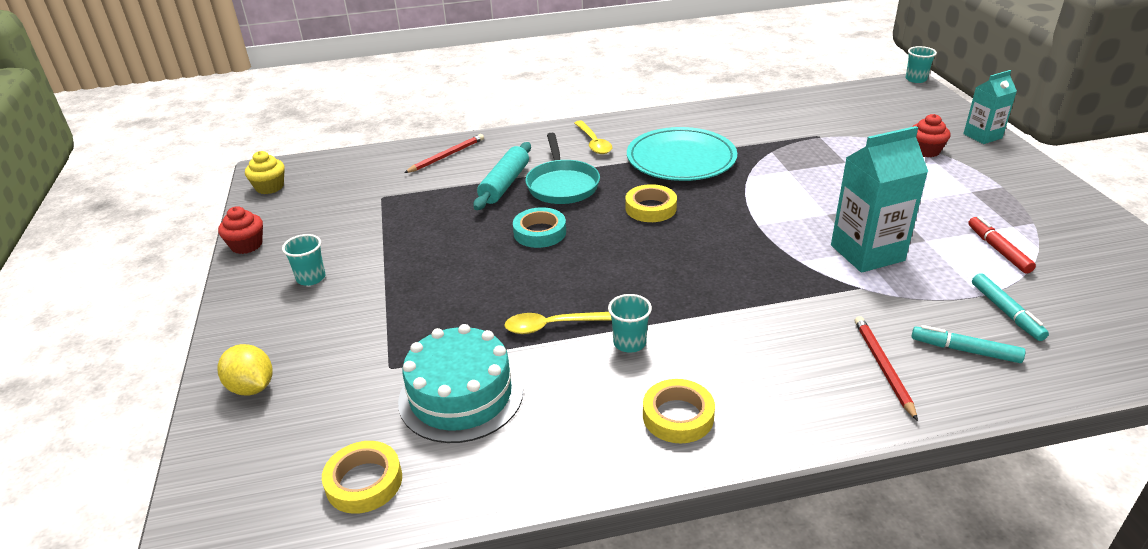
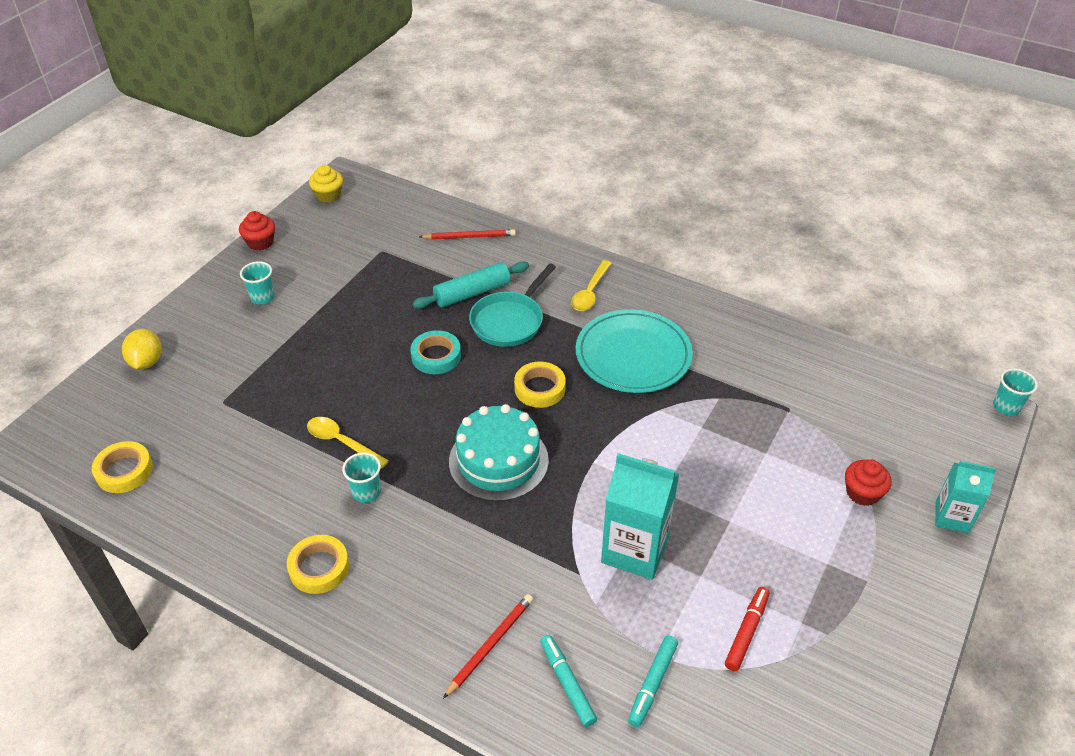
camera: 40 degrees right, 10 degrees up
(461, 395) = (231, 453): turquoise cake -> turquoise cake (498, 461)

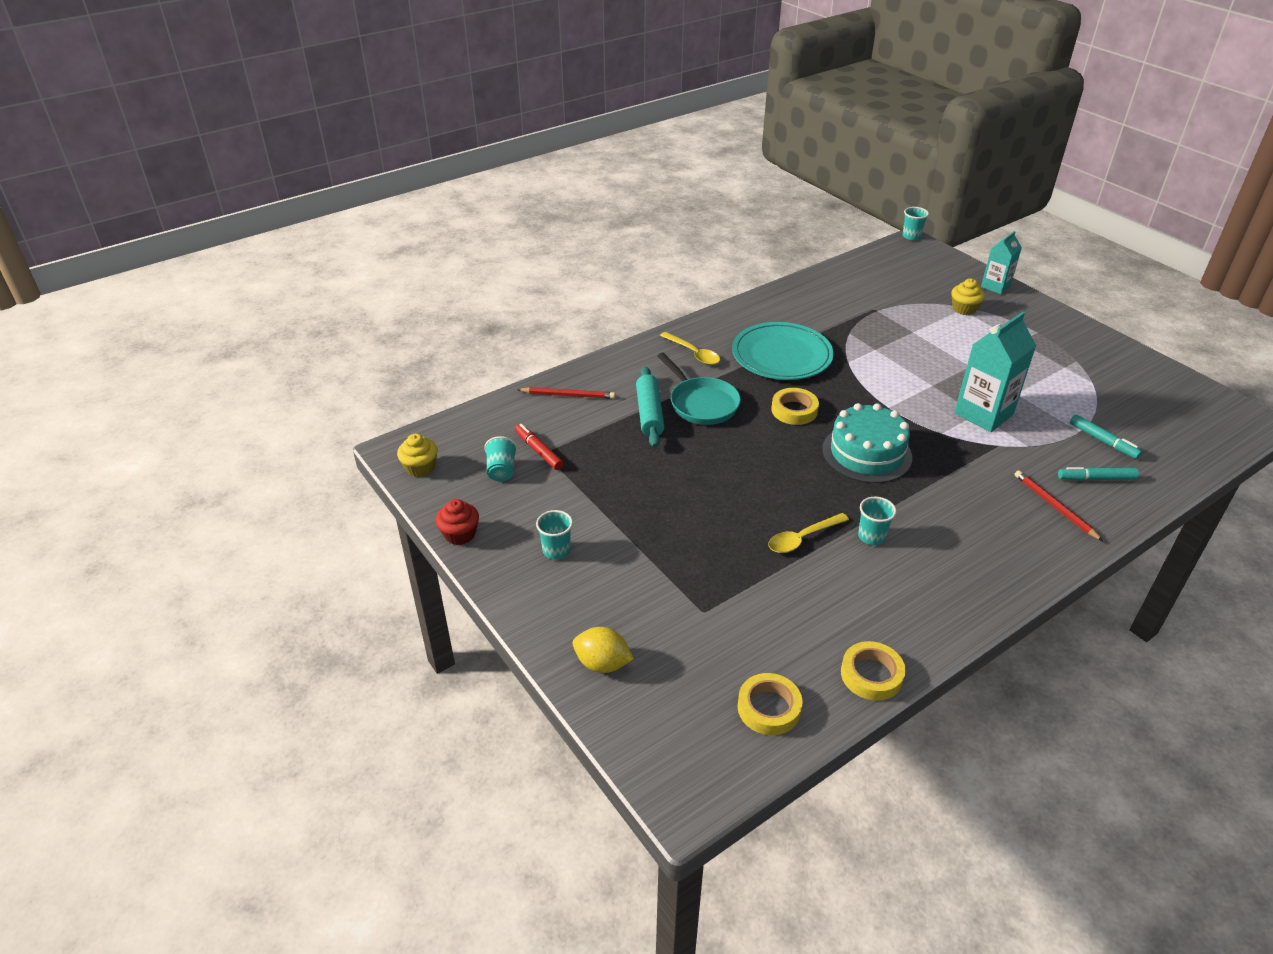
camera: 65 degrees left, 5 degrees down
(319, 568) = (949, 585): yellow tape -> yellow tape (871, 675)
(346, 236) = (501, 470): none -> turquoise cup
(436, 356) = (721, 455): turquoise tape -> none
(469, 237) = (568, 395): red pencil -> red pencil turned 75 degrees clockwise
(746, 632) = (1068, 390): red marker -> red marker (539, 451)
(862, 493) = (964, 309): red cupcake -> yellow cupcake

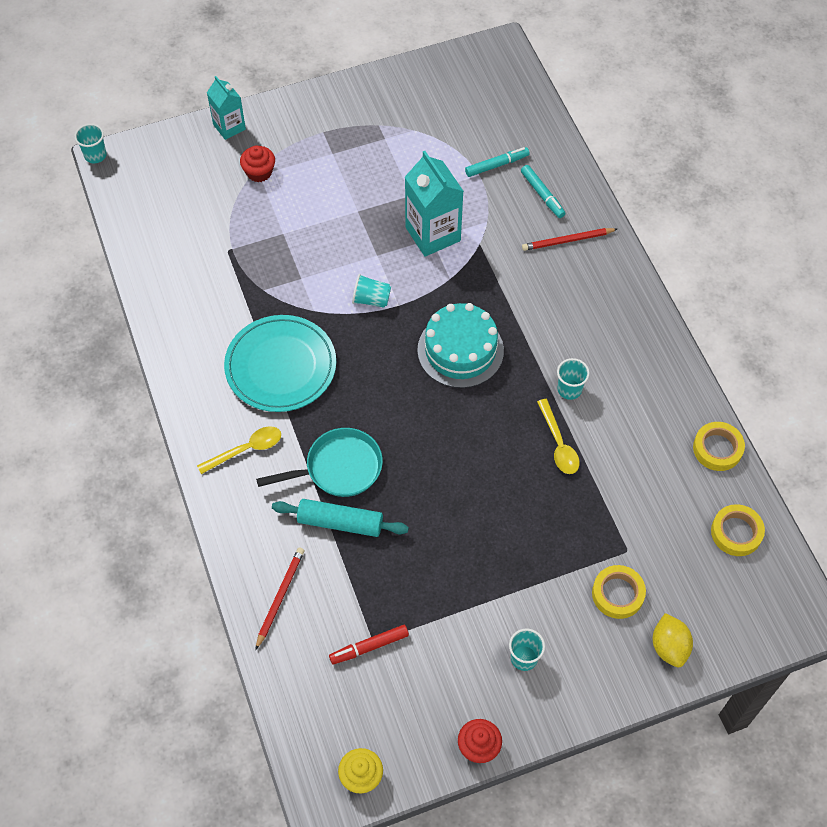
camera: 75 degrees left, 20 degrees up
(501, 470) = (390, 690): turquoise cup -> turquoise cup (371, 299)
(602, 663) = (669, 647): yellow lemon -> yellow lemon turned 45 degrees counterclockwise
(794, 410) = (377, 387): yellow tape -> yellow tape (617, 594)
(964, 309) = (259, 172): yellow cupcake -> red cupcake
(1096, 479) = (542, 194): turquoise marker -> turquoise marker turned 45 degrees counterclockwise

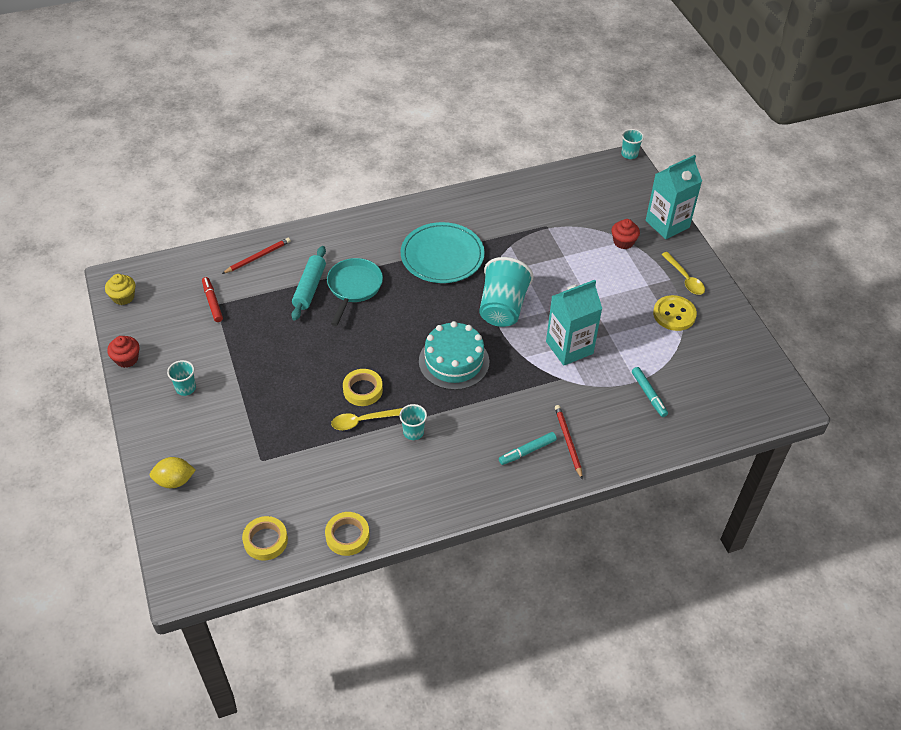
camera: 90 degrees right, 10 degrees down
(229, 127) = (667, 224): turquoise carton -> turquoise carton, size x1.63
(246, 449) = (373, 239): yellow spoon -> yellow spoon (685, 279)
(280, 597) = (258, 257): red pencil -> red pencil turned 60 degrees counterclockwise
(339, 468) = (354, 287): turquoise pan -> turquoise pan turned 150 degrees counterclockwise
(371, 299) = (502, 307): turquoise cup -> turquoise cup, size x2.03
(378, 133) = (674, 314): none -> yellow button
(542, 194) = (618, 426): turquoise marker -> turquoise marker (527, 451)
(617, 594) = (225, 450): yellow tape -> yellow tape (363, 390)

